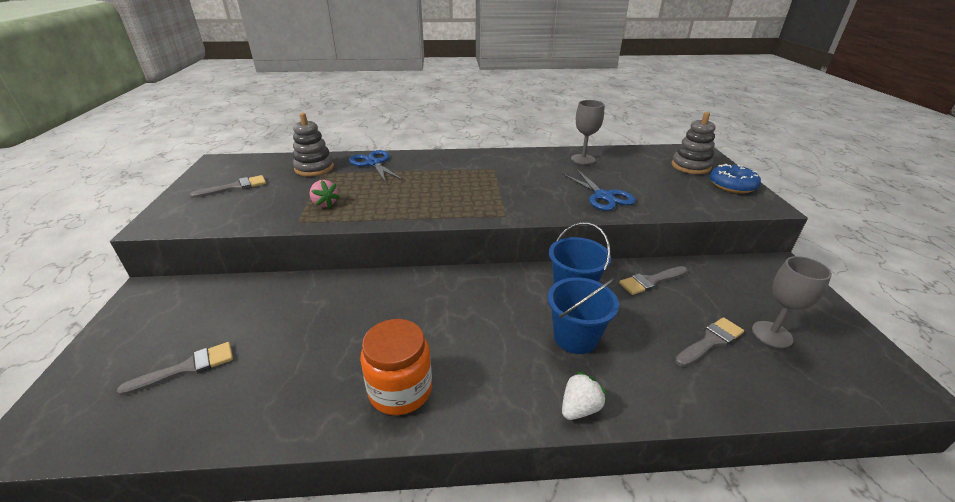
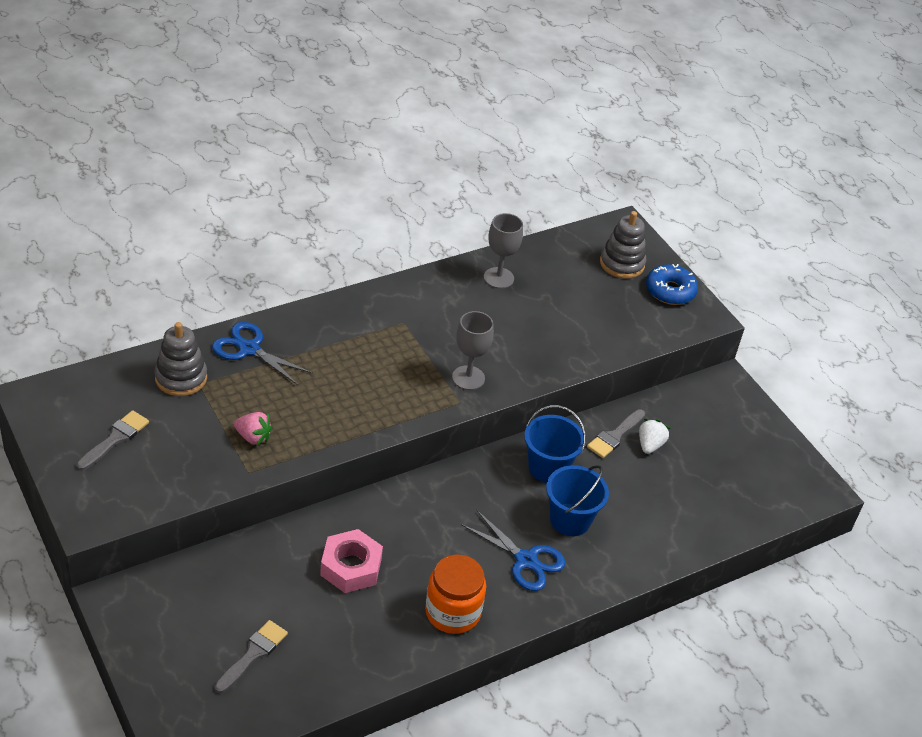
camera: 30 degrees left, 10 degrees up
(340, 320) = (351, 567): none -> pink nut
(579, 408) = (597, 582): white strawberry -> white strawberry (650, 445)
(603, 196) = (546, 344): blue scissors -> blue scissors (526, 560)
(710, 341) = (679, 490): grey brush -> none
(772, 334) = (725, 468): grey goblet -> grey goblet (468, 378)

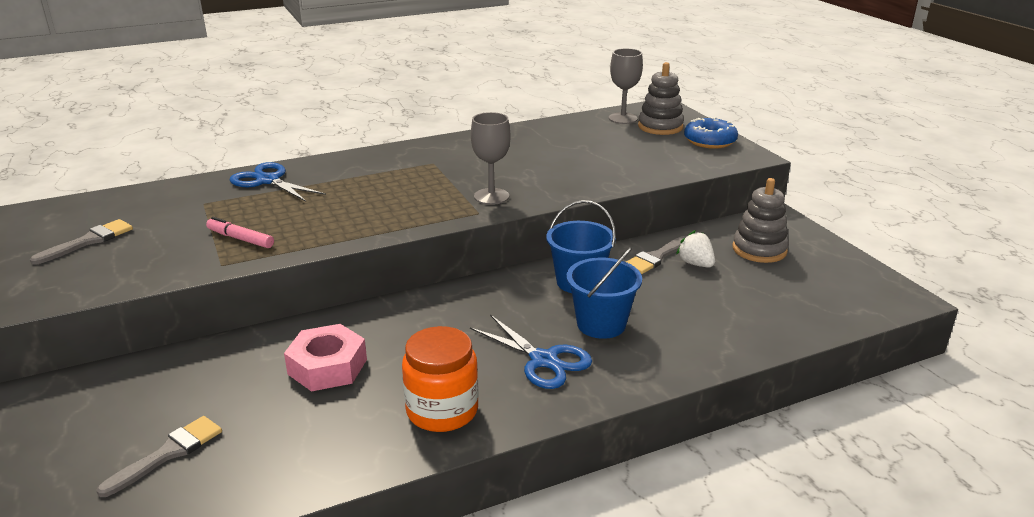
camera: 10 degrees right, 15 degrees down
(181, 378) = (187, 199): grey stacking toy -> grey stacking toy (759, 249)
(253, 437) = (240, 239): pink strawberry -> pink marker
(498, 278) = (536, 136): grey goblet -> grey goblet (623, 118)
(650, 445) = (695, 264): white strawberry -> white strawberry turned 60 degrees counterclockwise

